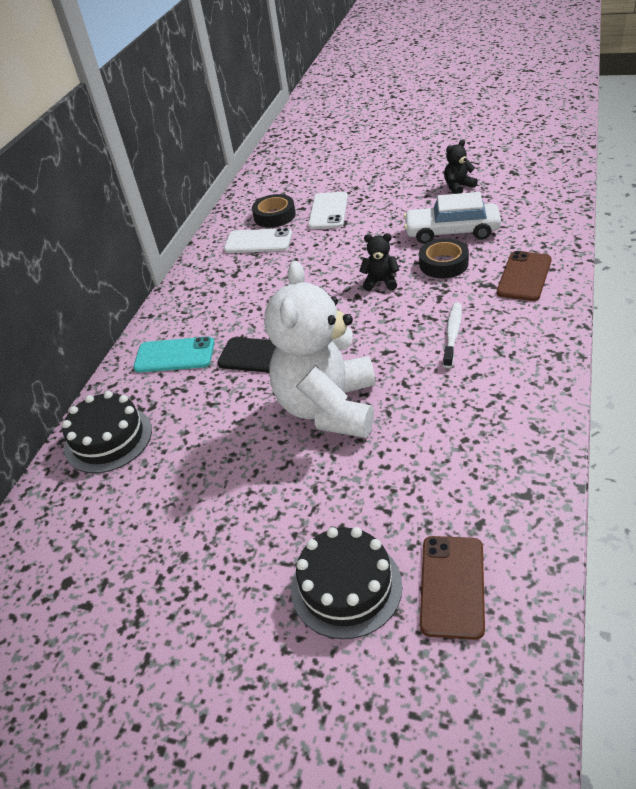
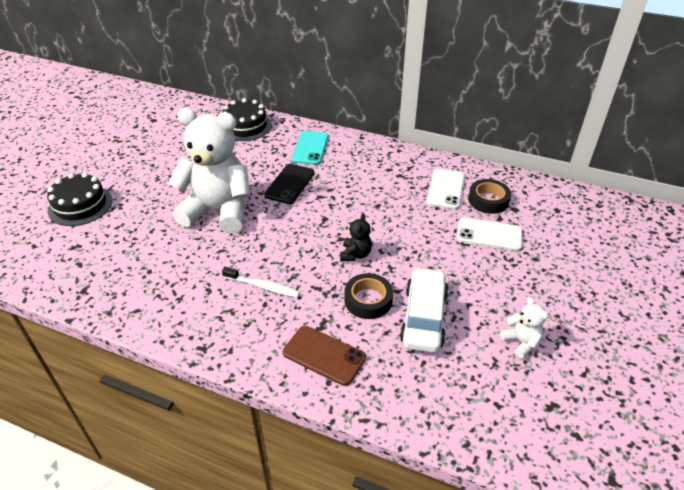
camera: 90 degrees right, 0 degrees up
(452, 586) = (49, 244): brown phone -> none
(458, 187) = (521, 342): black teddy bear -> white teddy bear

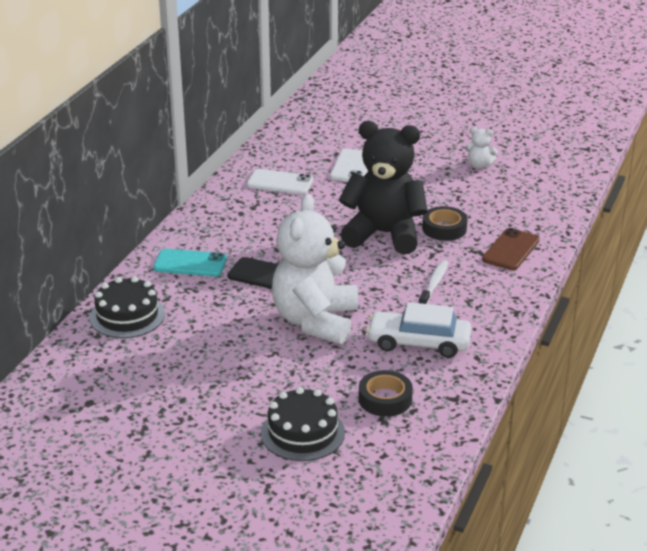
camera: 90 degrees left, 10 degrees down
(355, 254) = (384, 234): black teddy bear -> black teddy bear, size x2.47
(424, 317) = (460, 203): white car -> white car (418, 343)
(488, 200) = (300, 162): black tape -> black tape (385, 399)
(521, 342) = (479, 165): white teddy bear -> white teddy bear turned 135 degrees counterclockwise

